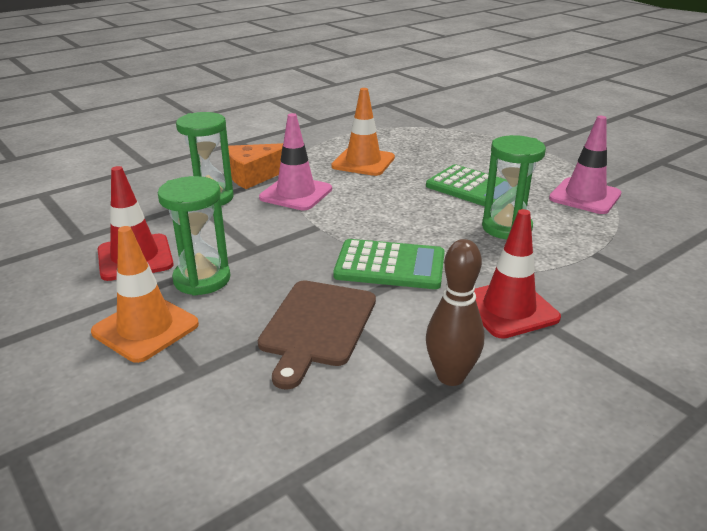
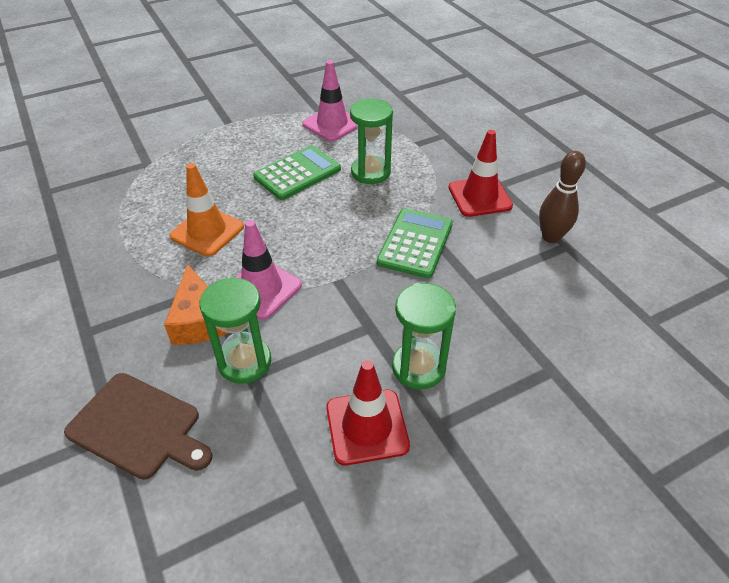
camera: 80 degrees left, 15 degrees up
(145, 328) = (494, 407): orange traffic cone -> none
(317, 326) = (496, 294): brown cutting board -> brown cutting board (138, 427)

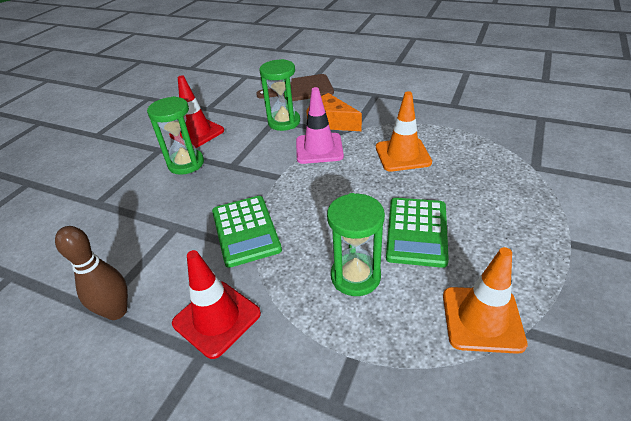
camera: 145 degrees right, 5 degrees down
(332, 124) = (482, 319): pink traffic cone -> orange traffic cone

